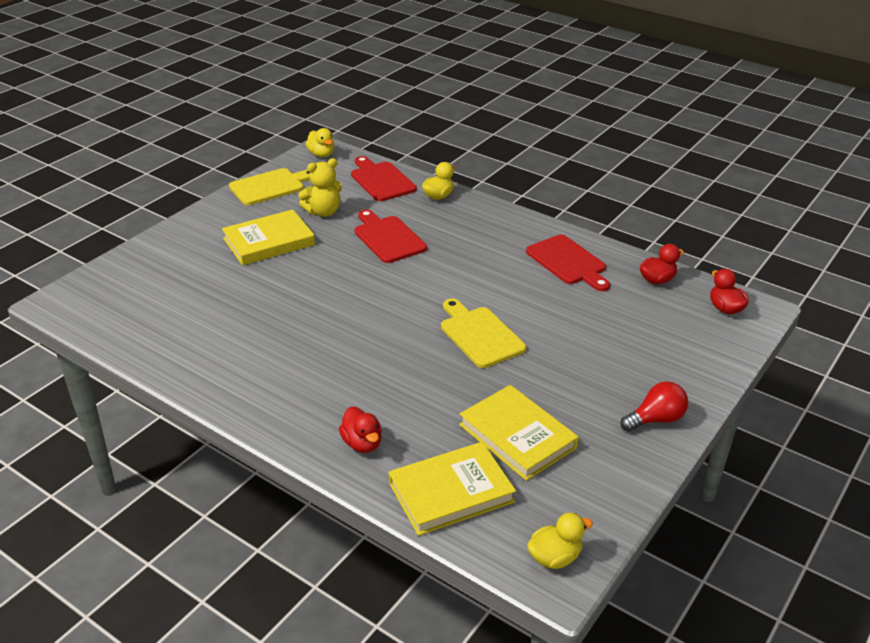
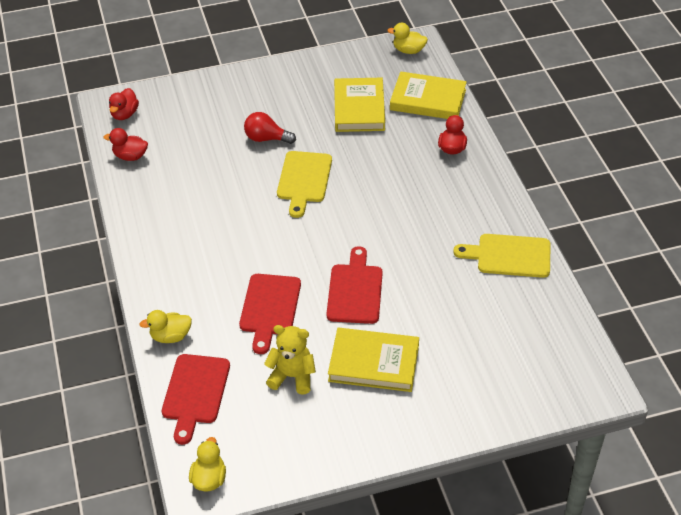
camera: 140 degrees left, 10 degrees up
(270, 186) = (308, 451): yellow cutting board -> yellow cutting board (509, 256)
(568, 262) = (166, 204): red cutting board -> red cutting board (355, 290)
(656, 419) = (272, 79): red light bulb -> red light bulb (266, 138)

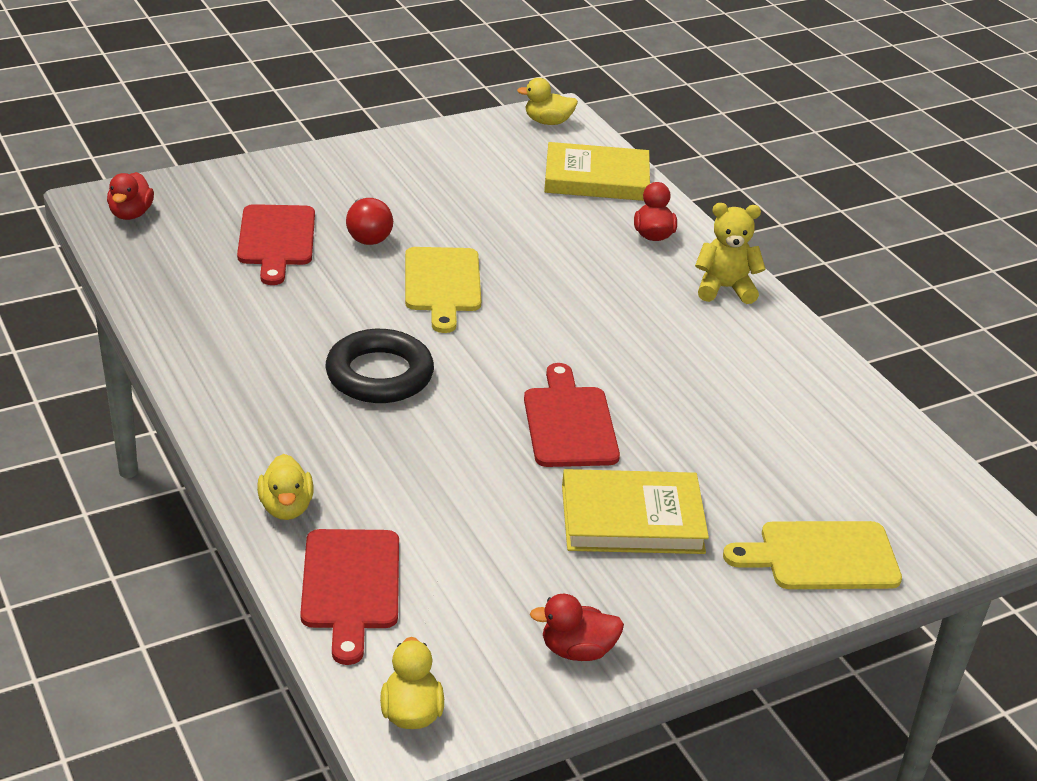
camera: 15 degrees left, 10 degrees down
(130, 156) = (154, 267): red duck -> red duck (577, 650)
(170, 336) = (286, 507): yellow duck -> yellow duck turned 75 degrees counterclockwise
(248, 246) = (379, 374): none -> black ring
(266, 138) = (367, 235): red light bulb -> red light bulb turned 105 degrees counterclockwise
(270, 308) = (440, 456): red cutting board -> red cutting board (276, 240)
(292, 376) = (507, 548): yellow teddy bear -> yellow teddy bear (724, 288)
(359, 108) = (498, 192): yellow book -> none
(509, 256) = (787, 363): yellow cutting board -> yellow cutting board (821, 556)

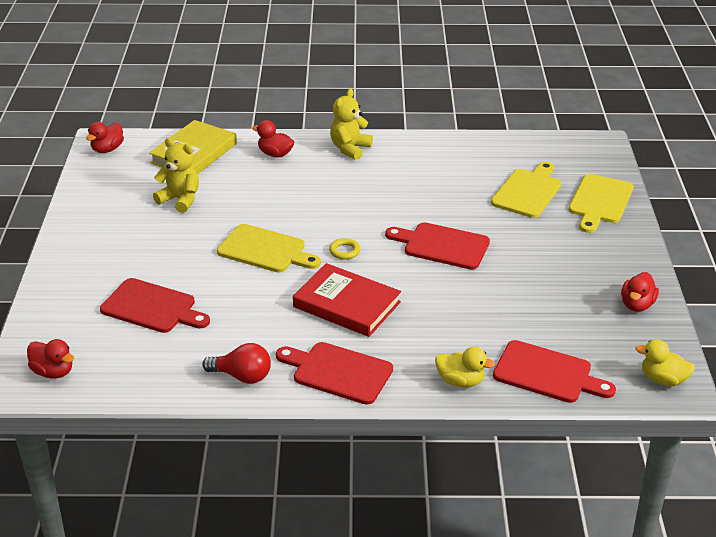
camera: 60 degrees left, 0 degrees up
(243, 402) = (338, 372): none -> red cutting board
(367, 235) = (181, 265): red light bulb -> red light bulb (242, 376)
(379, 374) = (346, 304): black ring -> red book
(489, 344) = (344, 251): none -> yellow ring
(492, 197) = (180, 200): none -> yellow teddy bear
(548, 122) = (107, 149): yellow duck -> red duck
(632, 519) = (539, 251): yellow book -> none
(777, 474) = (528, 191): none -> yellow cutting board

